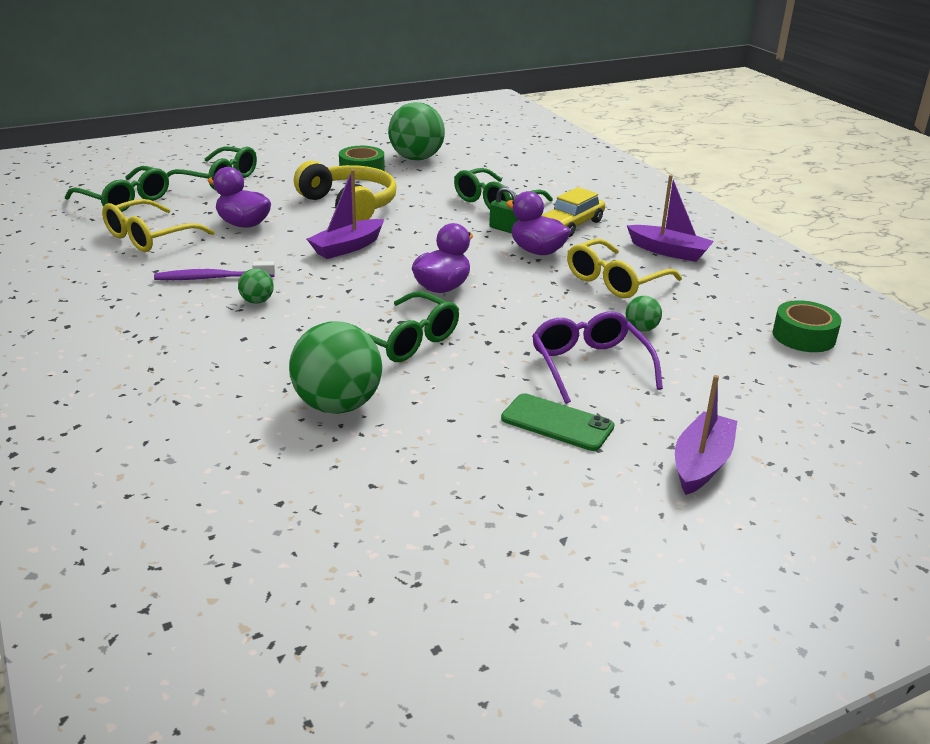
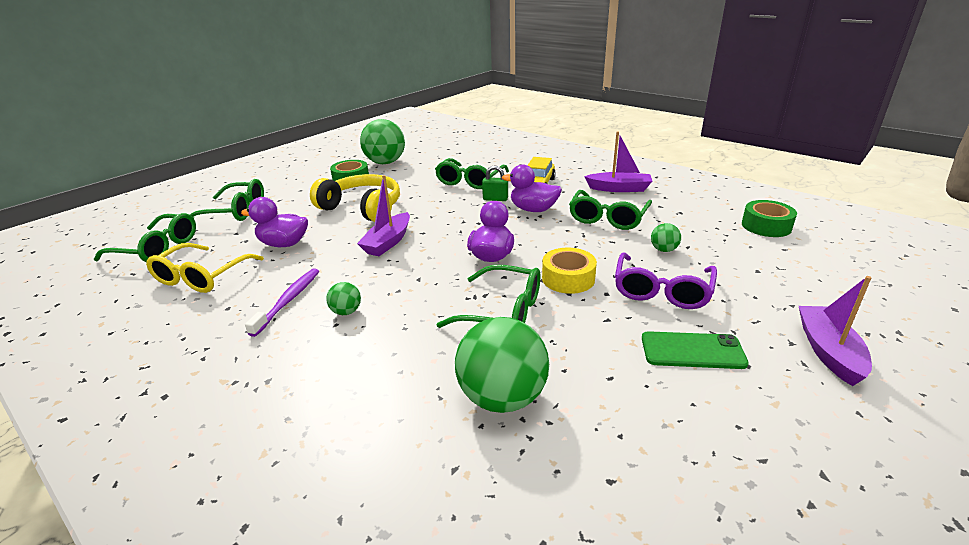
camera: 20 degrees left, 0 degrees up
(212, 278) = (288, 301): purple toothbrush -> purple toothbrush turned 135 degrees clockwise
(501, 329) = (568, 278): none -> yellow tape
(589, 366) = (661, 290): purple glasses -> purple glasses turned 120 degrees counterclockwise
(615, 281) = (608, 218): yellow glasses -> green glasses

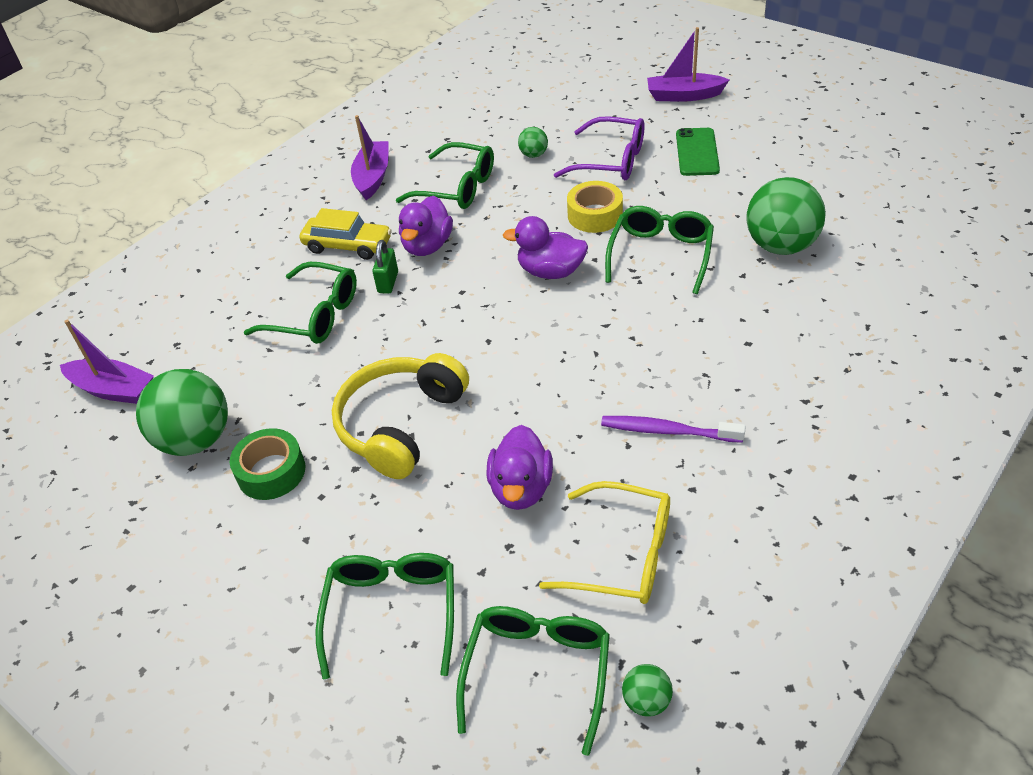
camera: 90 degrees left, 15 degrees up
(346, 312) = (681, 371): green ball -> green ball (646, 701)
(388, 242) = (516, 370): purple boat -> purple boat (113, 390)
(766, 226) = (483, 92): green tape -> none

